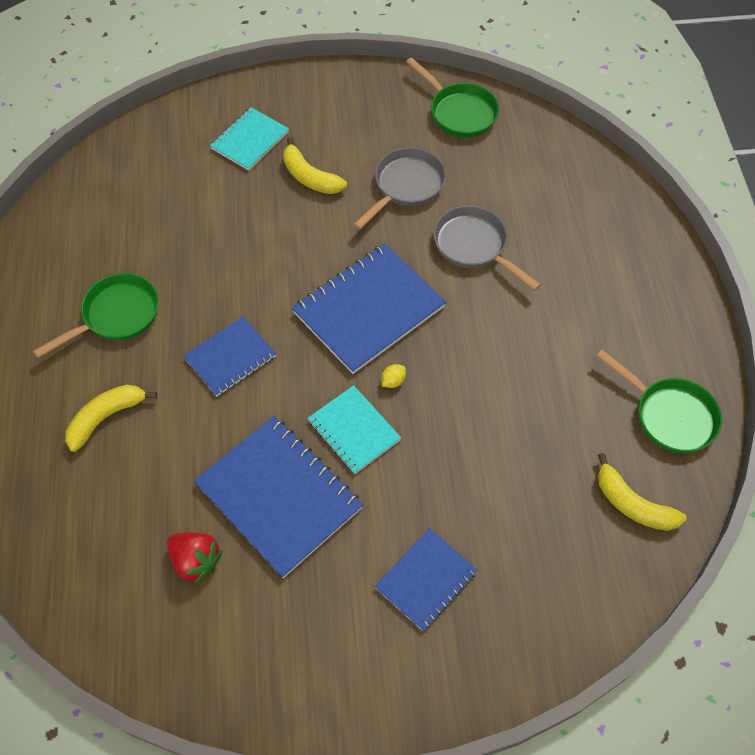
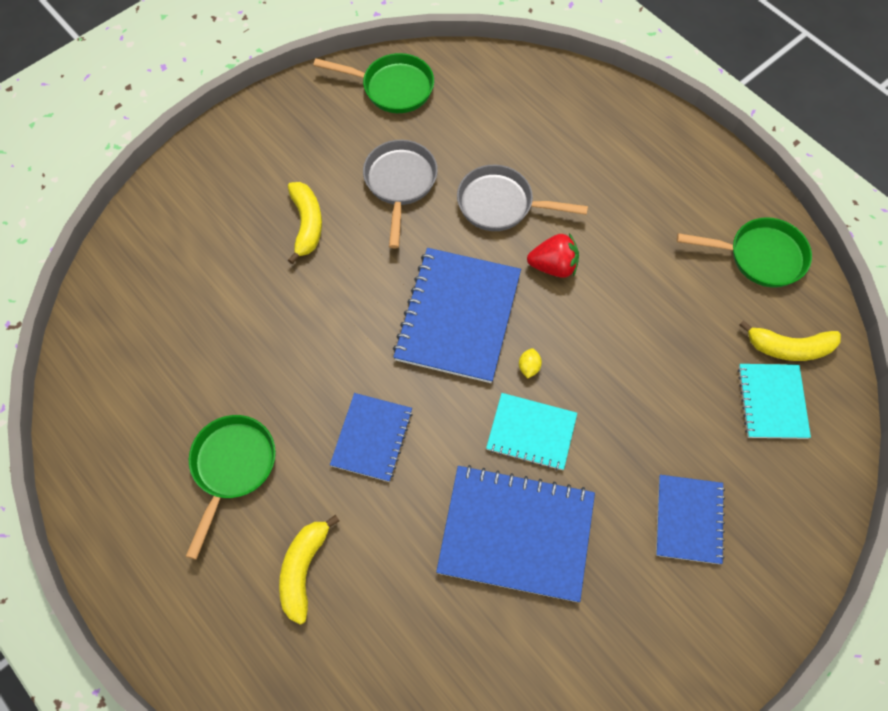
camera: 35 degrees left, 5 degrees up
(196, 561) = (492, 641): red strawberry -> red strawberry (553, 266)
(250, 140) = (221, 221): turquoise notebook -> turquoise notebook (772, 402)
(310, 177) = (307, 224): yellow banana -> yellow banana turned 105 degrees counterclockwise

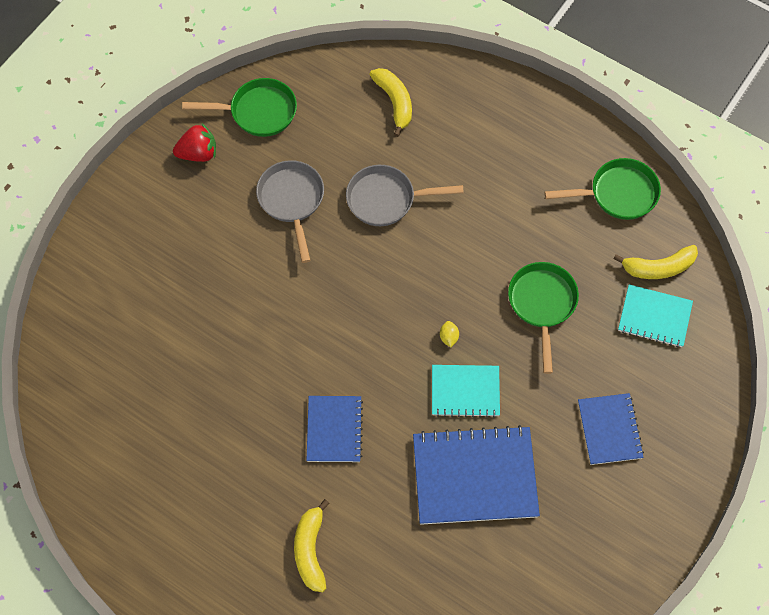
camera: 15 degrees left, 0 degrees up
(232, 467) = (224, 484): green pan -> green pan (542, 304)
(307, 224) = (220, 258): yellow banana -> yellow banana (394, 102)
(458, 316) = (377, 308): blue notebook -> none
(553, 266) = (446, 244): red strawberry -> red strawberry (198, 153)
(772, 402) = (654, 317): turquoise notebook -> turquoise notebook turned 60 degrees counterclockwise

